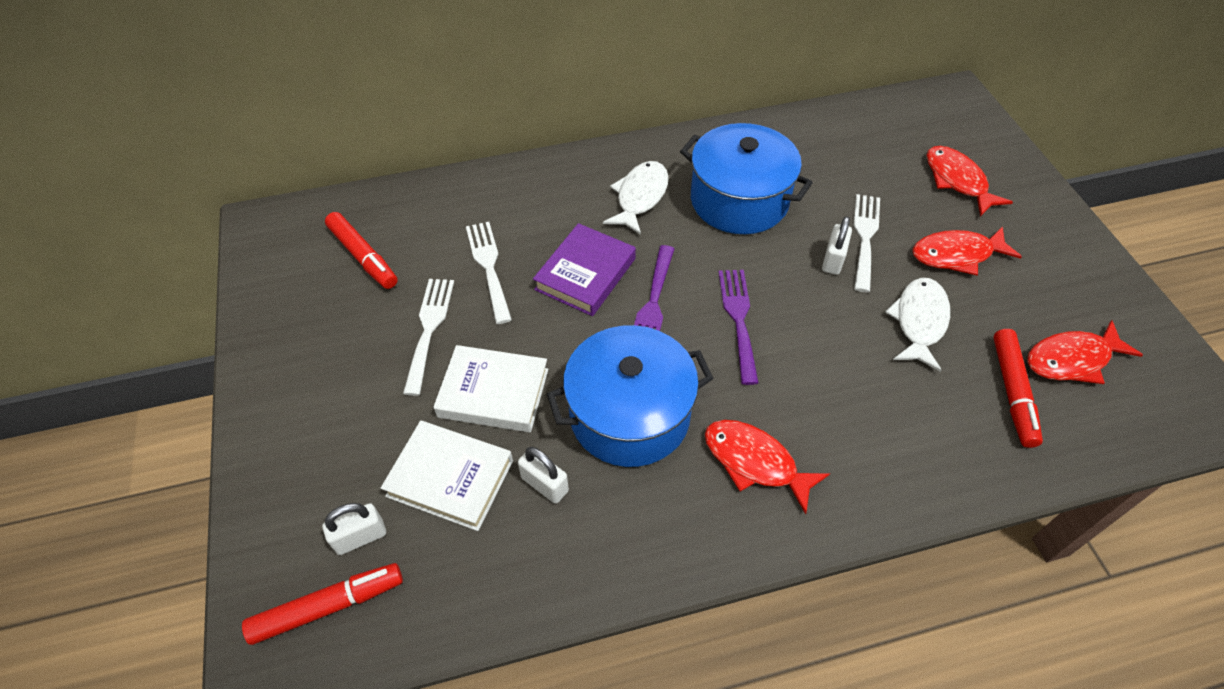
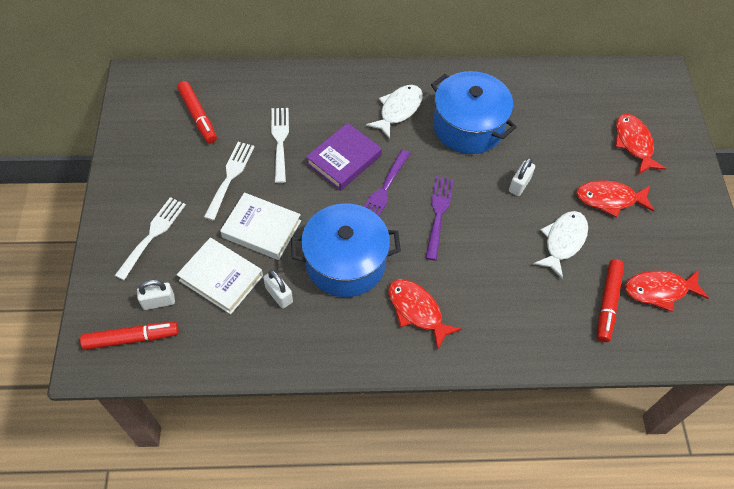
camera: 10 degrees right, 5 degrees up
(865, 237) = (548, 172): white fork -> white fork (153, 234)

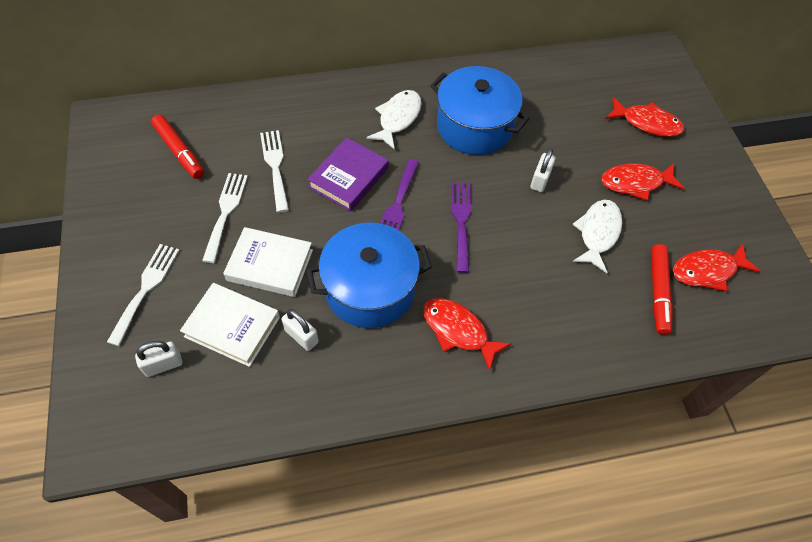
camera: 10 degrees left, 0 degrees up
(131, 338) = (137, 412): red marker -> none
(633, 143) = (647, 123): red fish -> red fish turned 135 degrees clockwise

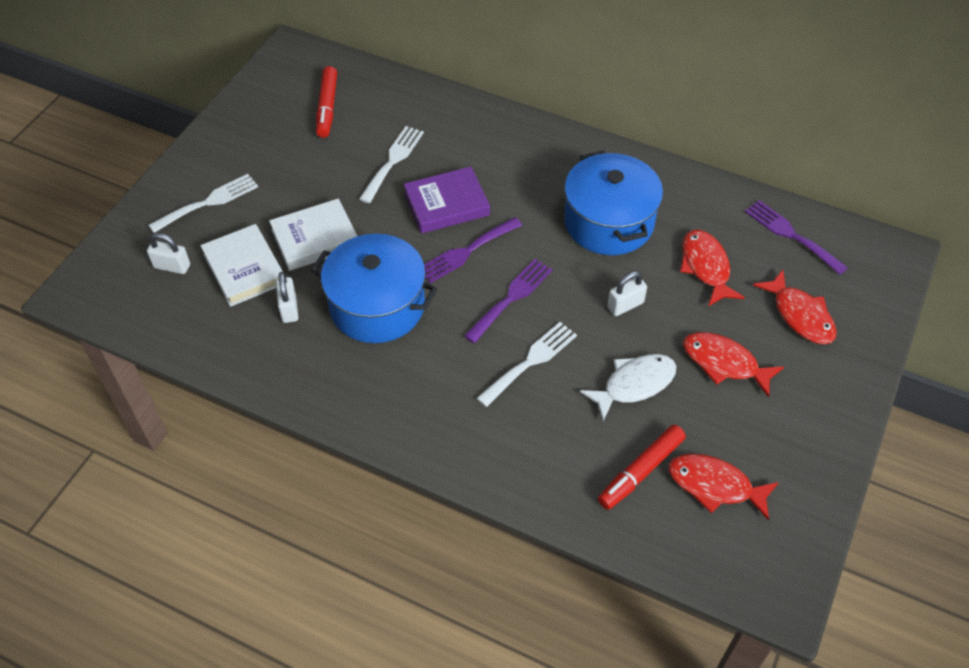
camera: 40 degrees right, 5 degrees down
(225, 212) = (319, 177): white fork -> white fork (530, 361)
(270, 265) = (315, 239): white book -> white book turned 75 degrees counterclockwise
(398, 118) = (541, 176): white fish -> none
(458, 331) = (418, 385): red fish -> red fish (706, 267)
(592, 72) = (791, 235): none -> purple fork

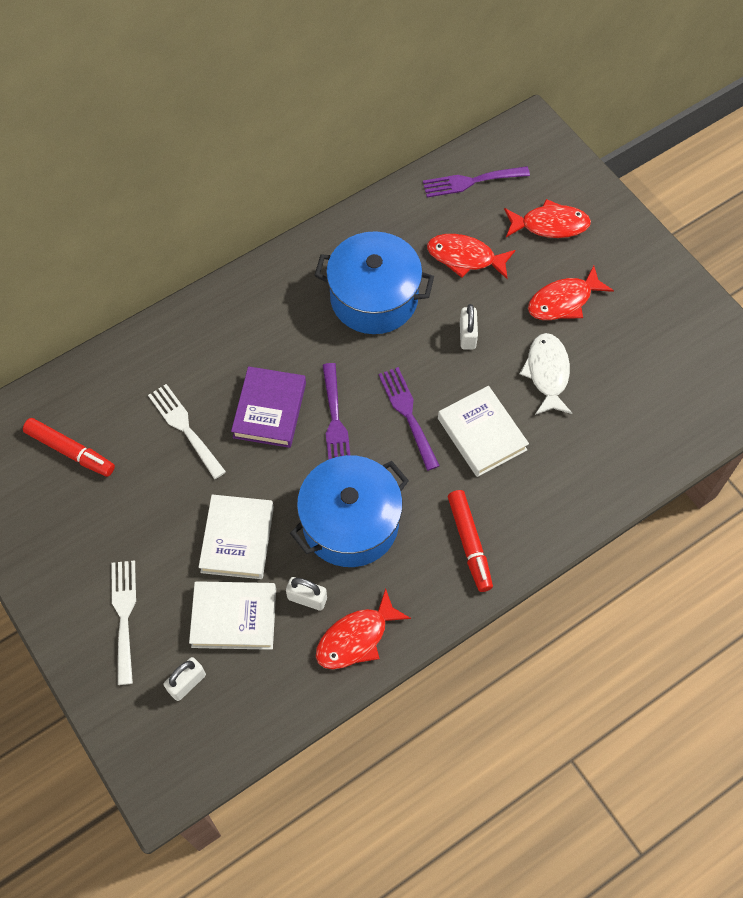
camera: 60 degrees left, 10 degrees up
(530, 361) = (481, 434): white fork -> white book
(641, 471) = (627, 413): red marker -> red marker (469, 543)
(715, 486) = (665, 372): red fish -> red fish (356, 638)

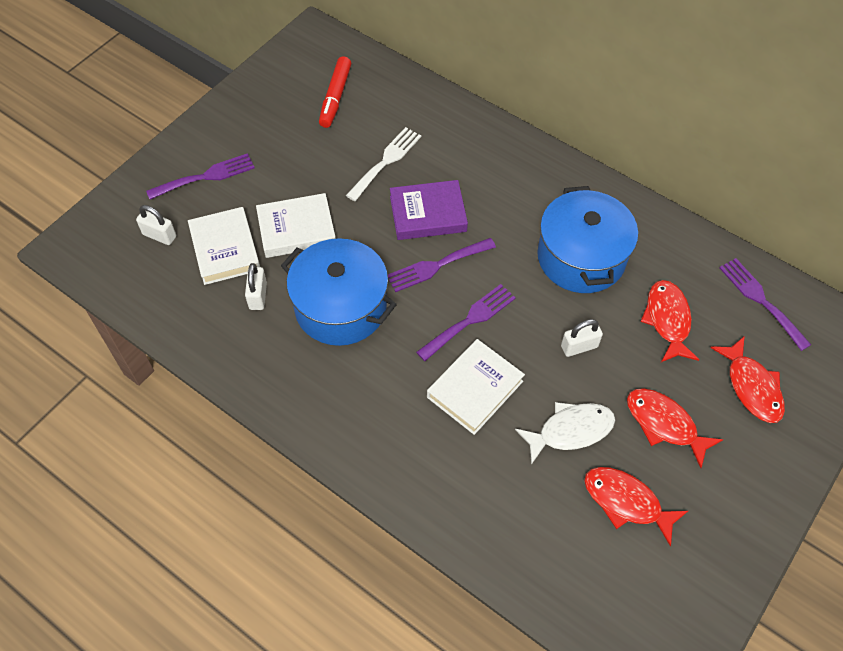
camera: 70 degrees right, 5 degrees down
(124, 615) = (206, 176): white fork -> purple fork
(356, 638) = (232, 344): red fish -> red fish (626, 502)
(469, 543) = (354, 410): red marker -> none

